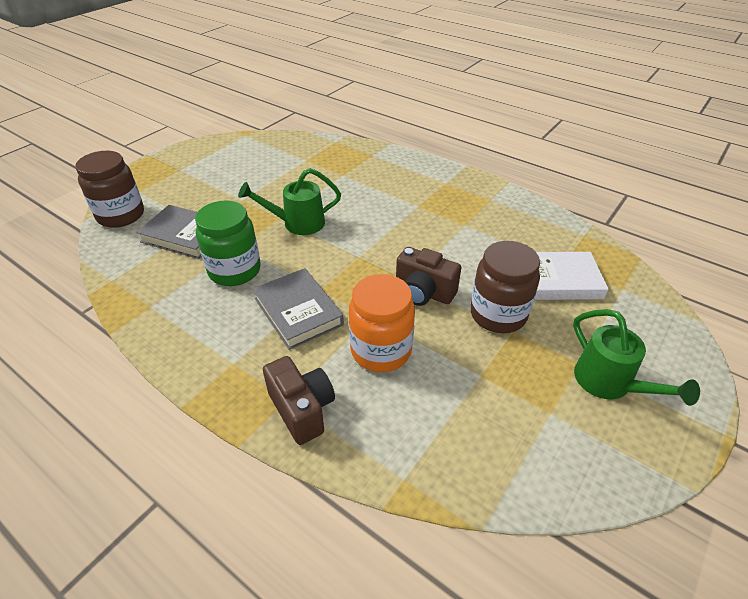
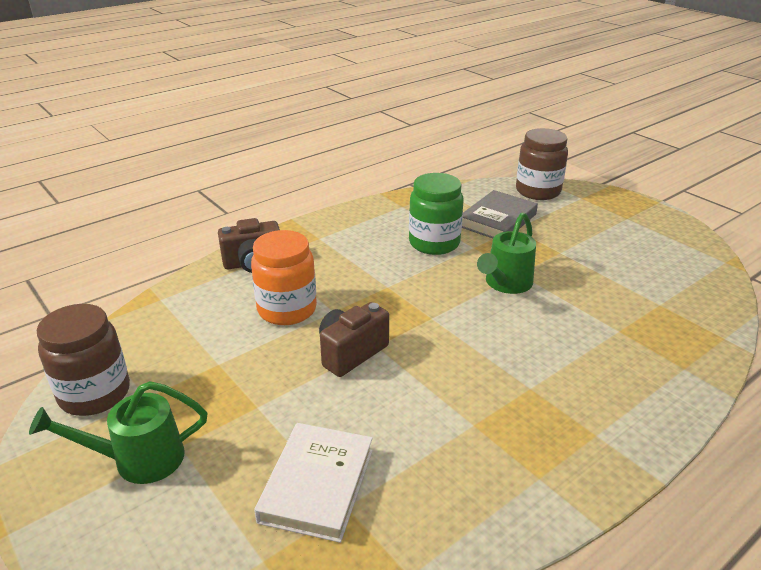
camera: 105 degrees right, 10 degrees down
(297, 223) = (505, 284): green watering can -> green watering can turned 150 degrees counterclockwise
(298, 311) = (362, 271): grey book -> none
(498, 314) = (287, 402): brown jar -> brown jar (95, 394)

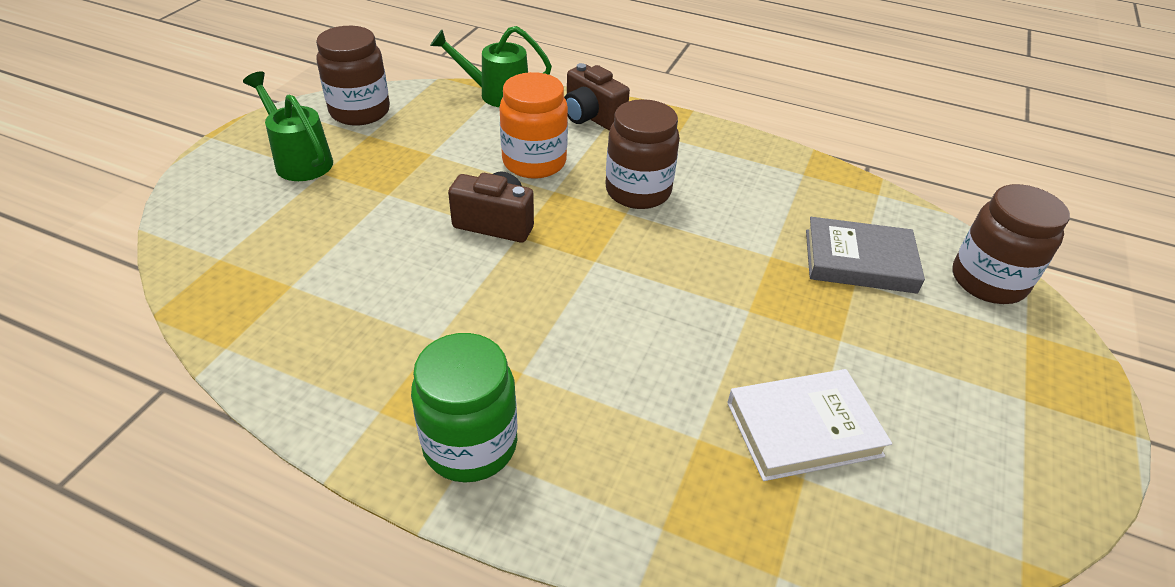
camera: 60 degrees right, 10 degrees up
(317, 485) = (309, 260): white book -> white book (803, 429)
(367, 273) = (638, 191): none -> brown jar
(434, 243) = (747, 221): green jar -> green jar (470, 445)
(505, 284) = (713, 304): green watering can -> green watering can (497, 94)

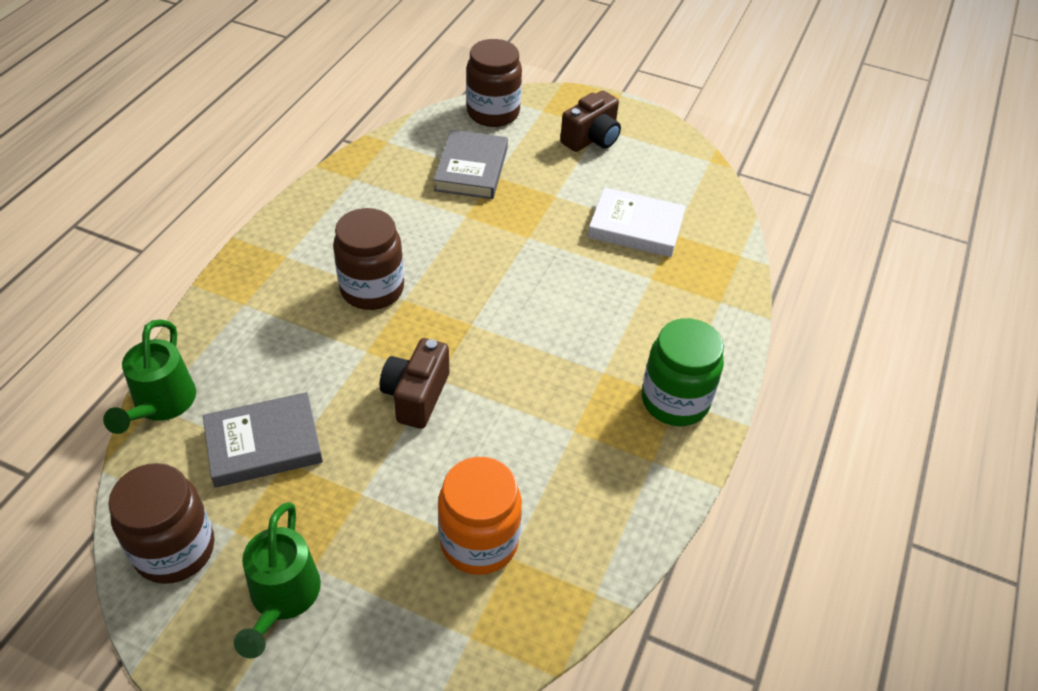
camera: 90 degrees left, 5 degrees up
(299, 160) = (282, 598): green watering can -> green watering can turned 45 degrees counterclockwise
(450, 142) = (264, 444): none -> grey book
(534, 162) = (314, 367): orange jar -> orange jar (479, 542)
(591, 117) = (232, 318): brown camera -> brown camera (591, 139)
(803, 429) = (636, 227): white book -> white book turned 60 degrees counterclockwise

